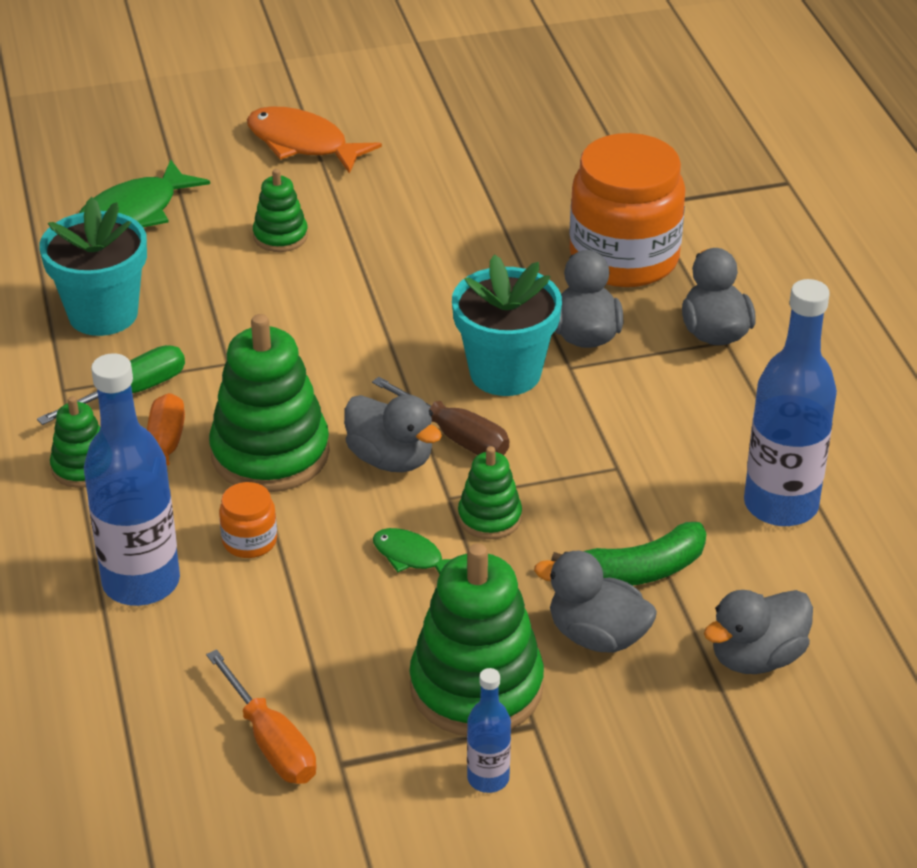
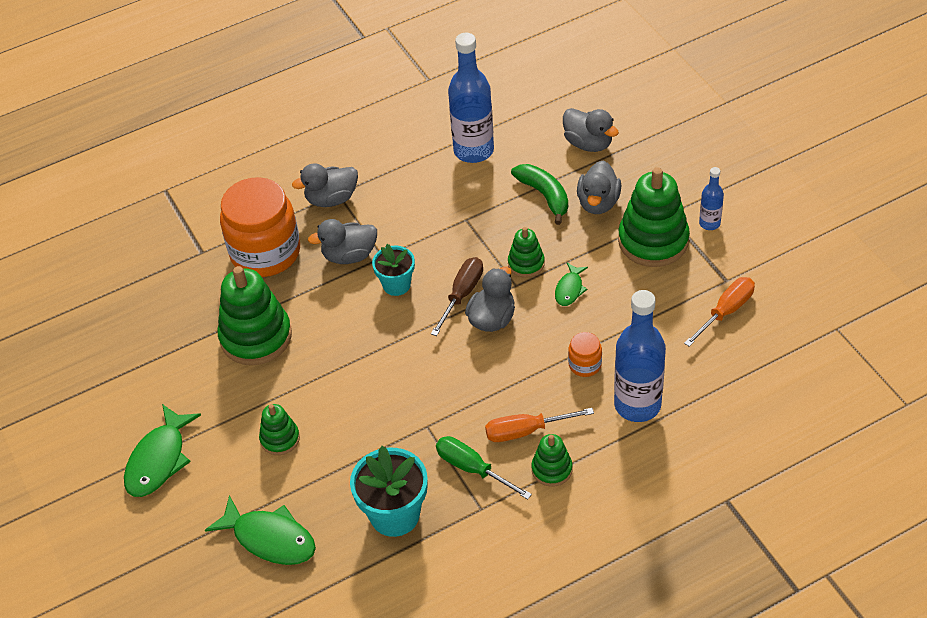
camera: 100 degrees left, 10 degrees up
(270, 453) = (506, 377): green stacking toy -> green stacking toy (256, 337)
(302, 144) = (159, 460): orange fish -> green fish
(505, 373) = (396, 285): turquoise flower pot -> turquoise flower pot, size x0.63

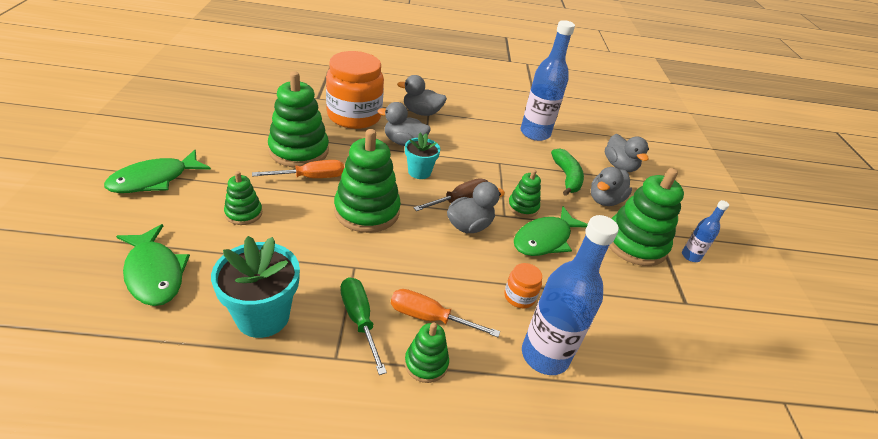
camera: 20 degrees right, 10 degrees down
(387, 363) = (367, 211): none -> green stacking toy
(569, 289) = (545, 239): green fish -> green fish, size x1.83
(726, 311) = (674, 326): orange screwdriver -> orange screwdriver (311, 177)

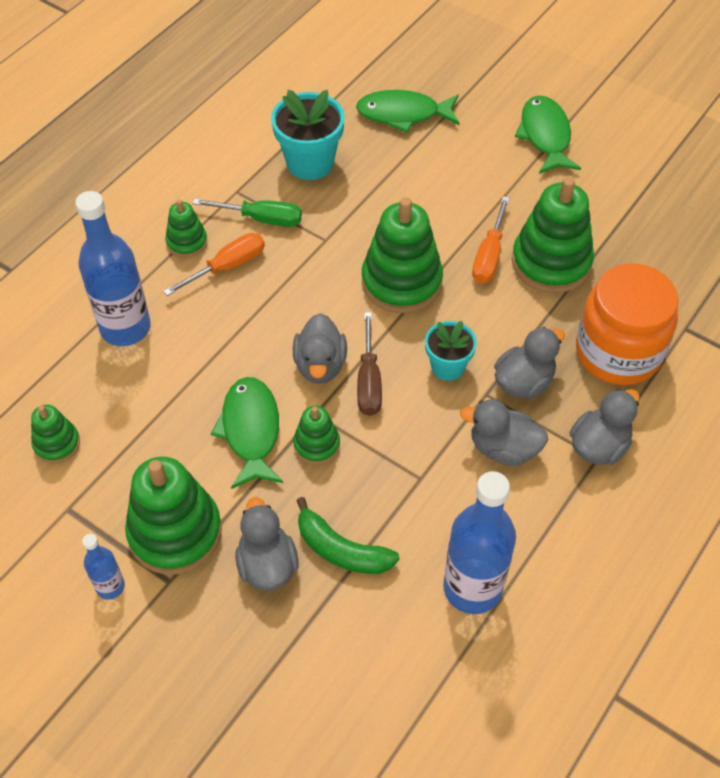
camera: 130 degrees right, 15 degrees up
(243, 213) = (454, 185): green stacking toy -> green stacking toy (57, 444)
(519, 297) = (196, 350): orange jar -> none
(619, 166) = (322, 662): grey duck -> grey duck (503, 448)

